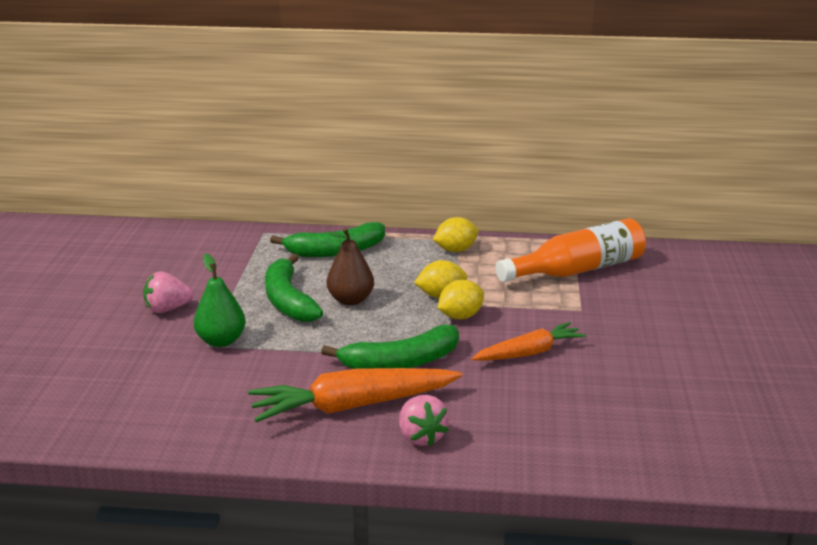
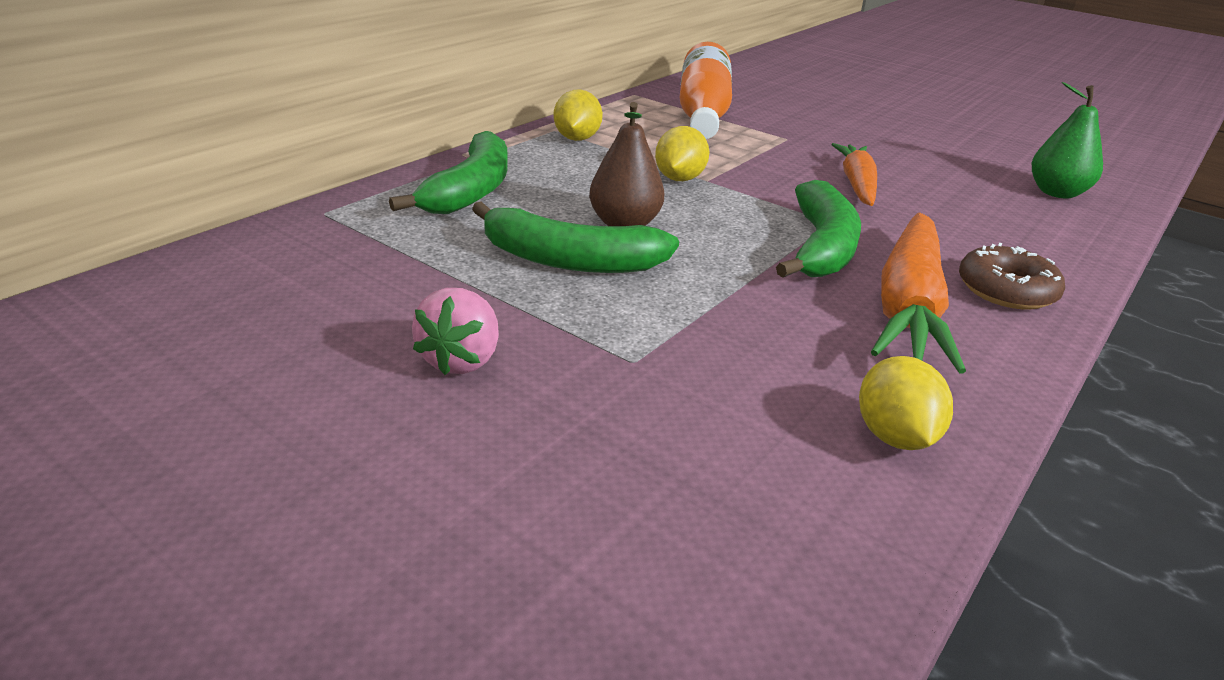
camera: 60 degrees left, 5 degrees up
(221, 341) = (634, 344): green pear -> green pear (1056, 193)
(421, 436) = (1006, 290): pink strawberry -> brown donut
(460, 316) = (741, 186): yellow lemon -> yellow lemon (894, 436)

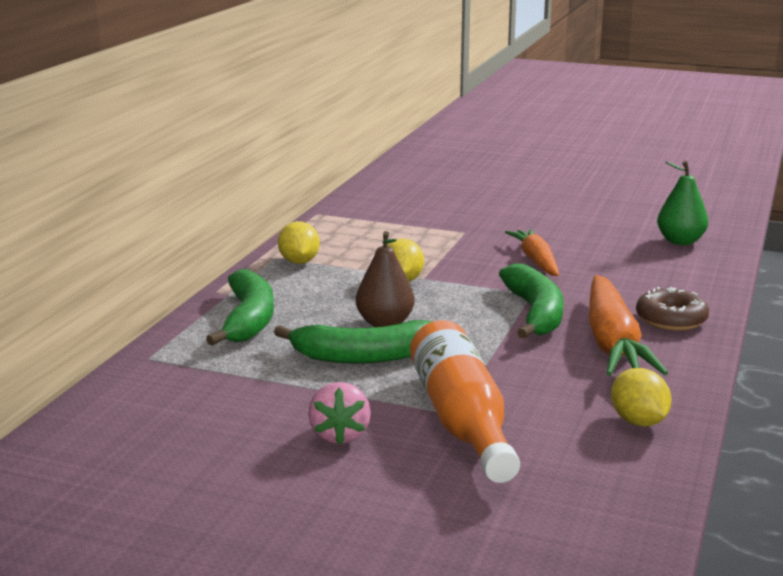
camera: 15 degrees left, 10 degrees down
(703, 113) = (385, 221): orange bottle -> orange bottle (462, 420)

